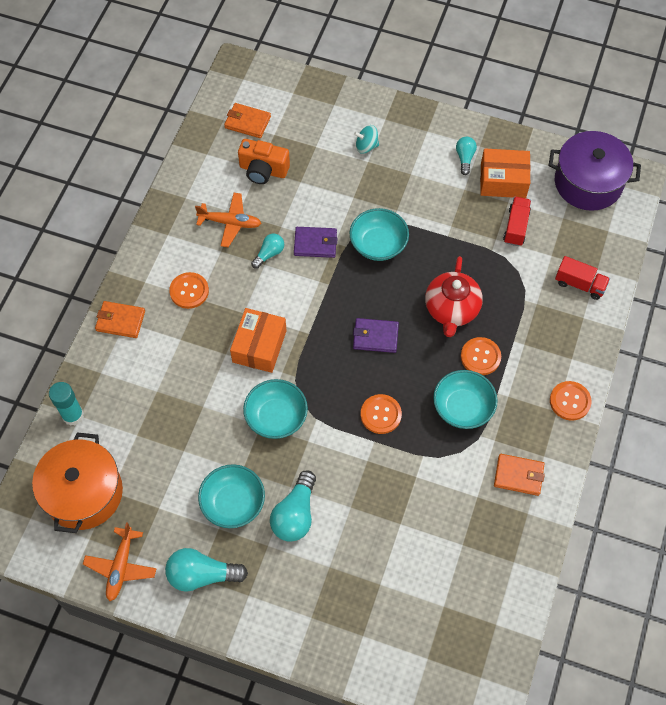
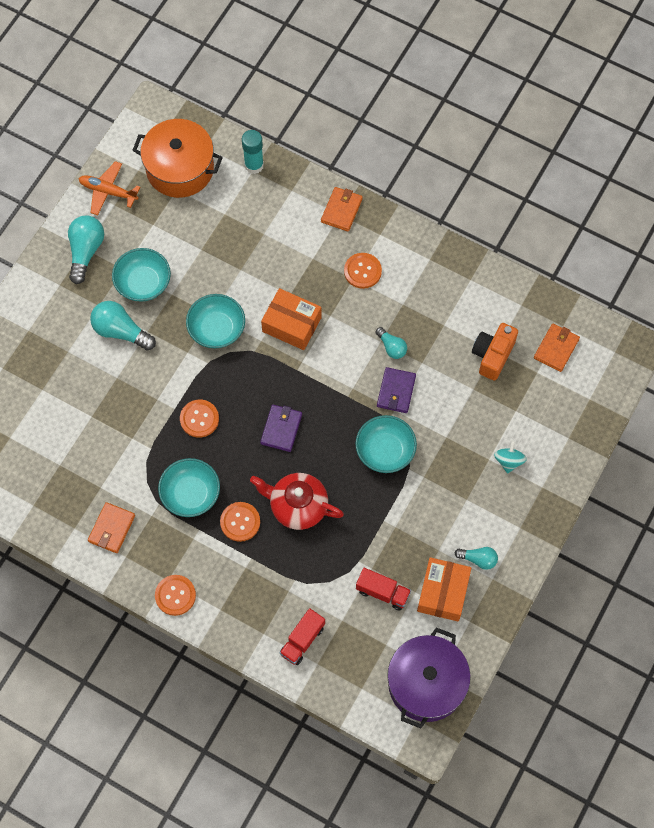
camera: 100 degrees right, 5 degrees up
(230, 223) = (434, 316): orange plane -> none

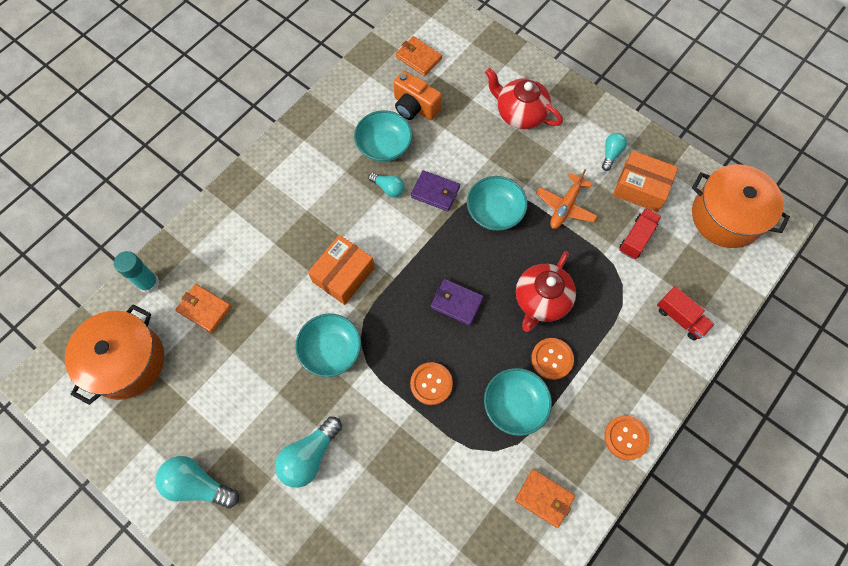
camera: 80 degrees left, 0 degrees up
(108, 191) = (128, 447): orange plane -> orange plane (565, 206)
(143, 283) = (256, 422): turquoise bowl -> turquoise bowl (384, 146)
(341, 210) = (228, 208): orange wallet -> orange wallet (204, 309)
(362, 271) = (301, 200): orange button -> none
(391, 347) = (388, 188): turquoise light bulb -> turquoise light bulb turned 60 degrees clockwise
(426, 684) = (726, 216): purple pot -> orange pot
(508, 461) = (520, 113): turquoise spinning top -> red teapot

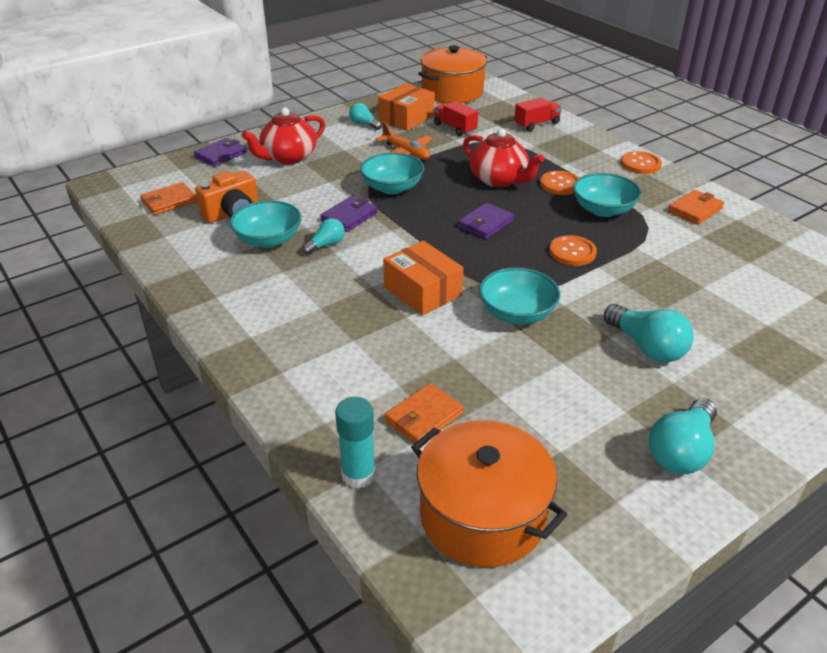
camera: 75 degrees left, 30 degrees down
(506, 61) = (221, 155): none -> purple wallet

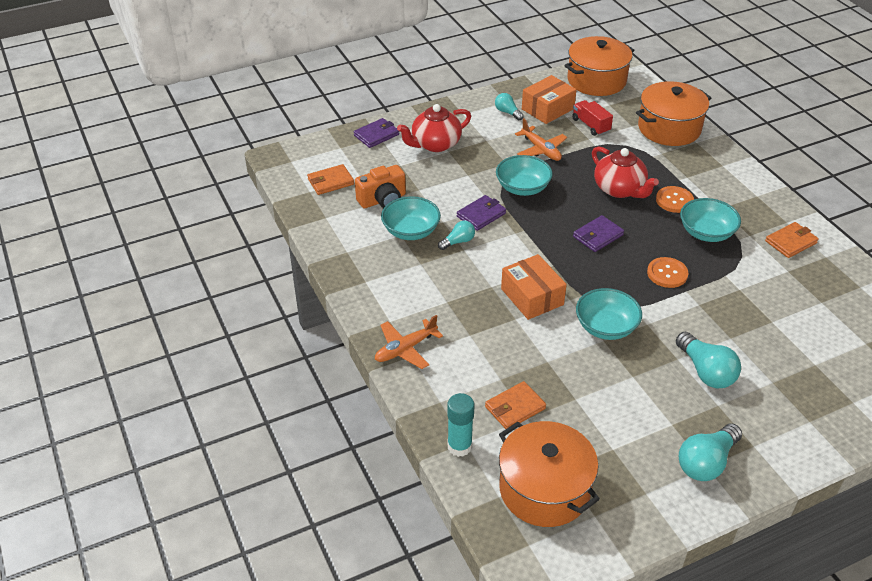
camera: 10 degrees right, 5 degrees up
(273, 365) = (405, 349): none -> orange plane
(537, 124) = (669, 128): red truck -> orange pot
(640, 164) = (755, 185): orange button -> none

